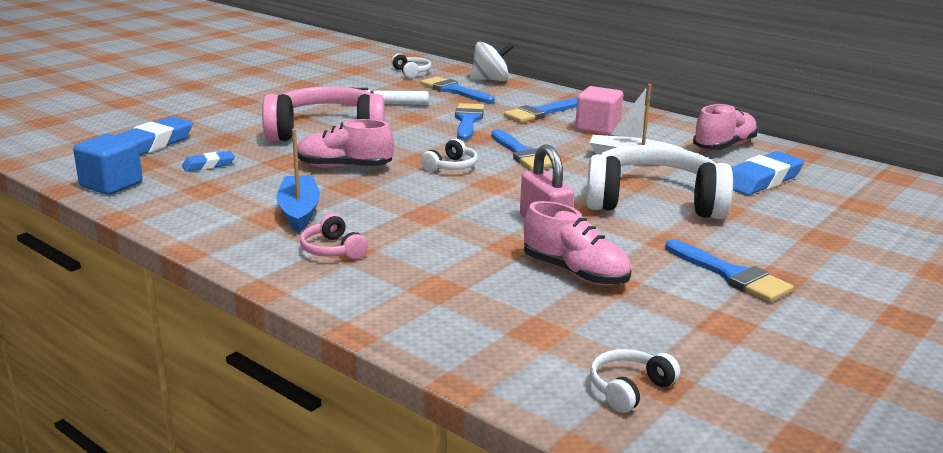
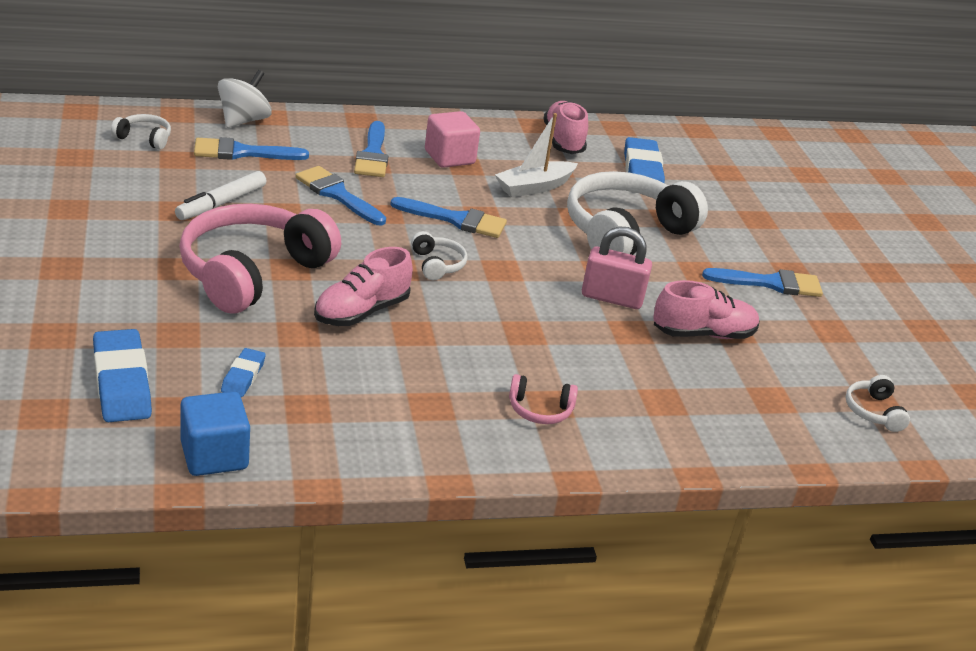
camera: 55 degrees left, 10 degrees up
(299, 212) = (437, 386): blue boat -> none

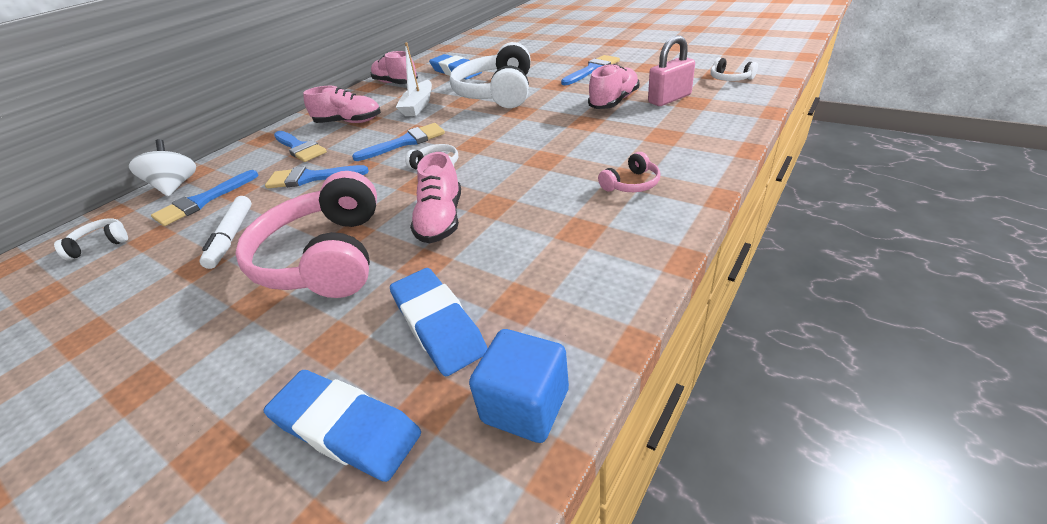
camera: 35 degrees left, 5 degrees up
(243, 376) = (438, 325): blue eraser -> blue eraser, size x1.86
(449, 157) = (349, 122): pink cube -> pink shoe
(612, 298) = (548, 117): pink padlock -> pink padlock (669, 99)

